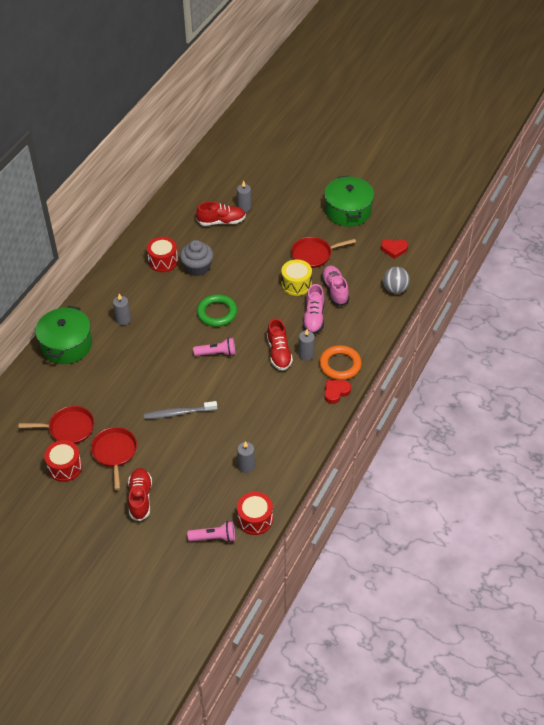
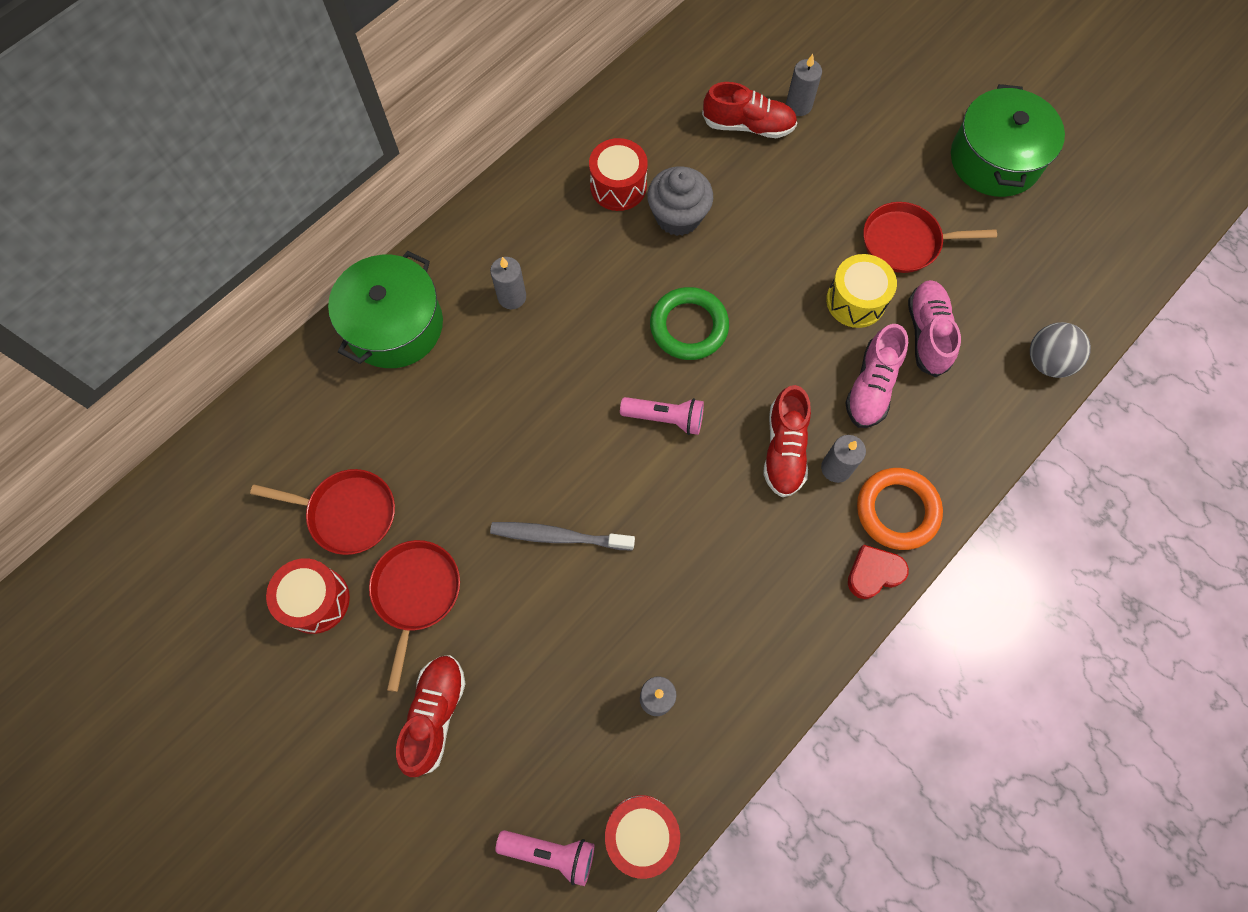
camera: 15 degrees right, 20 degrees up
(394, 249) = (1065, 269): red heart -> none

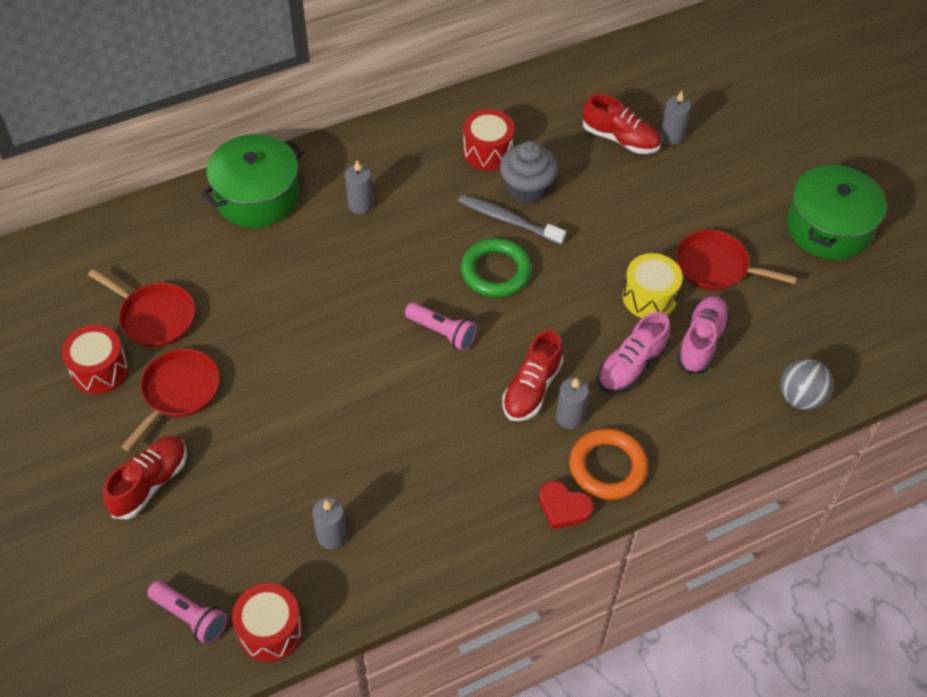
camera: 20 degrees right, 15 degrees down
(559, 536) = (312, 390): grey toothbrush -> grey toothbrush (508, 220)
(874, 573) = (563, 508): red heart -> red heart turned 150 degrees counterclockwise

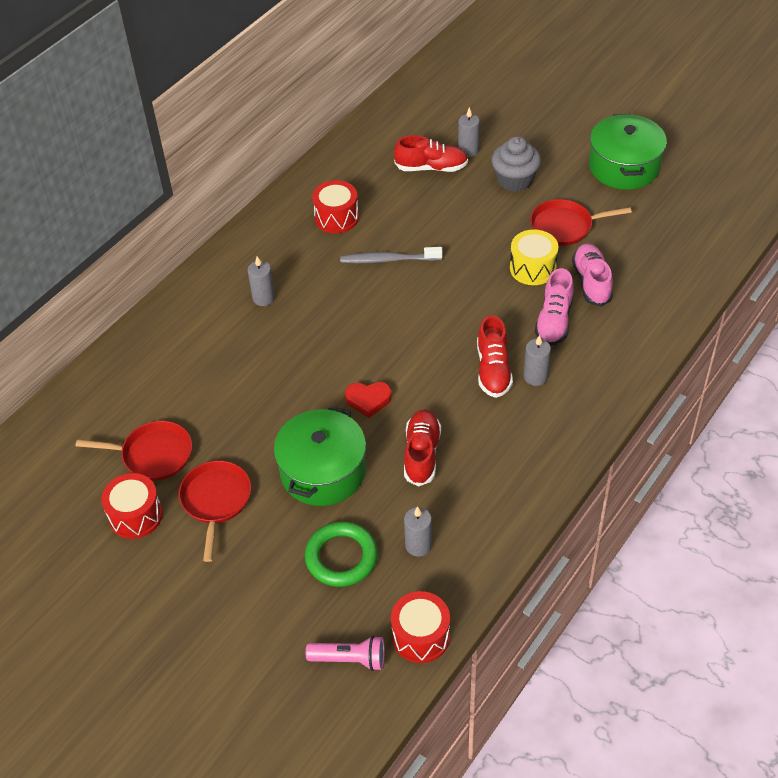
camera: 25 degrees left, 5 degrees down
(150, 483) = (243, 579): red shoe -> red shoe (421, 454)
(257, 196) = (173, 327): green pot -> green pot (323, 471)
(442, 332) = (396, 361): pink flashlight -> none
(495, 271) = (406, 300): green ring -> green ring (341, 557)
(527, 188) = (386, 231): grey cupcake -> grey cupcake (515, 180)
(563, 508) = (576, 441): red heart -> red heart (368, 400)
(607, 467) = (587, 398): orange ring -> none
(800, 397) = (686, 288): grey ball -> none

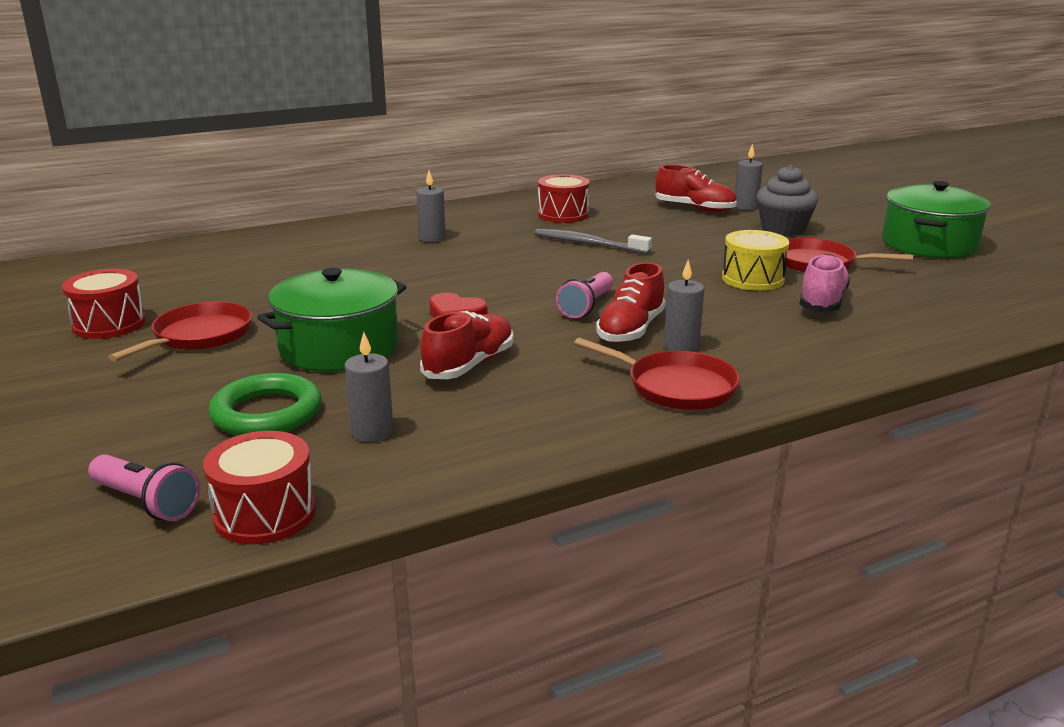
camera: 25 degrees right, 25 degrees down
(153, 455) = (189, 294): red pan -> red pan (675, 387)
(446, 352) = (586, 306): none -> pink flashlight
(554, 321) = (746, 315): pink shoe -> none

